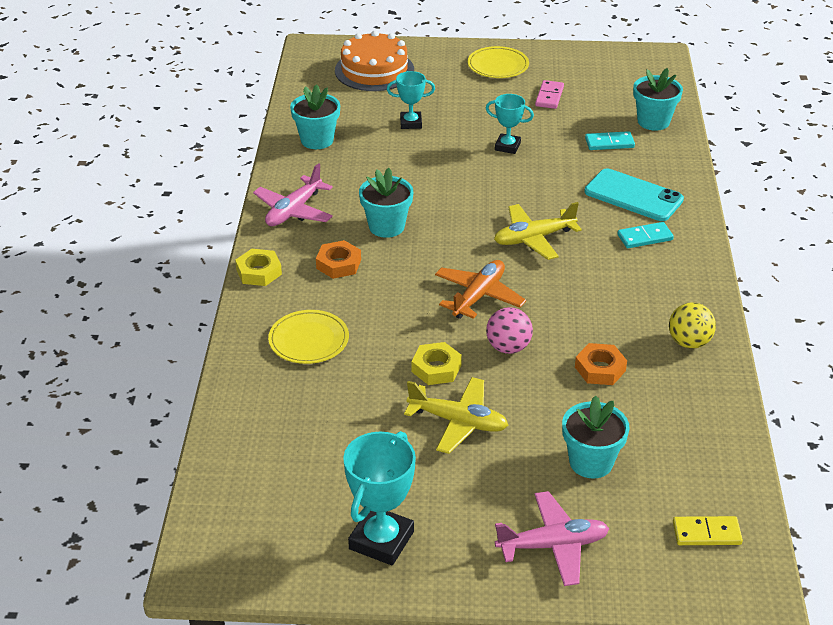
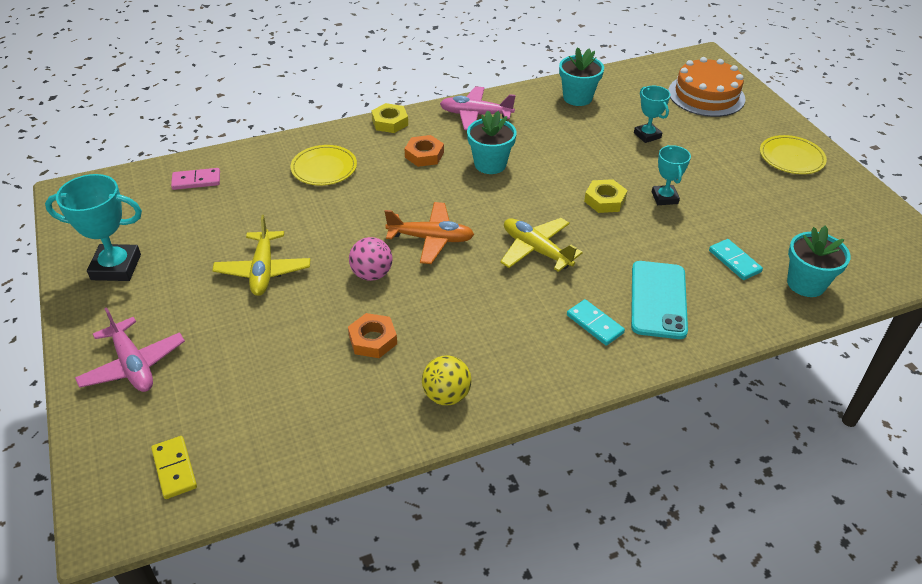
camera: 65 degrees right, 5 degrees up
(436, 368) = (323, 241): yellow nut -> yellow nut (605, 200)
(549, 96) = (774, 202): pink domino -> pink domino (196, 181)
(591, 462) = (243, 364): turquoise flower pot -> none

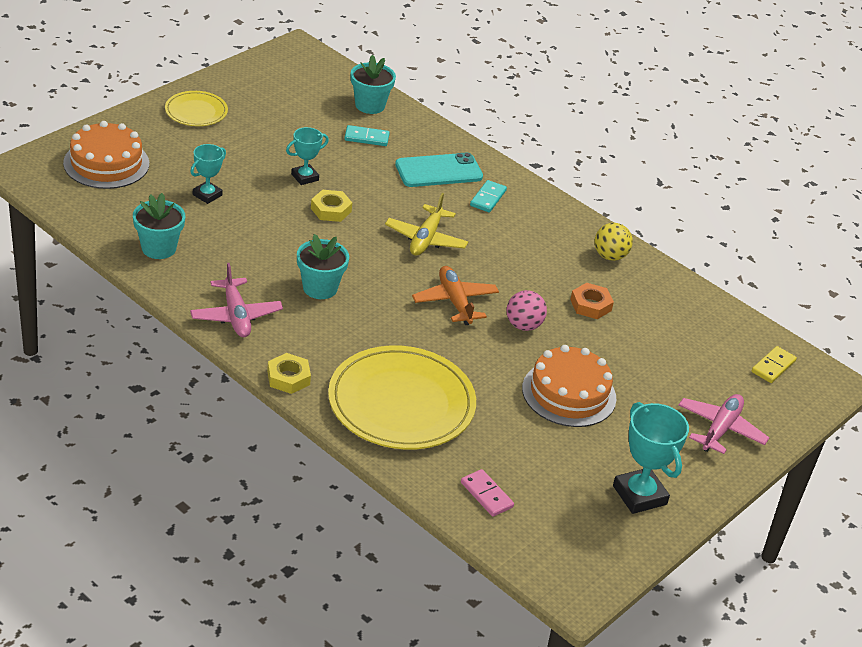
camera: 120 degrees left, 5 degrees down
(263, 270) = (569, 393): yellow plane -> orange cake
(324, 168) = (401, 403): yellow plate -> yellow plate, size x1.96
(424, 155) = (333, 336): orange nut -> none
(734, 261) = (366, 138): turquoise domino -> turquoise domino turned 60 degrees clockwise

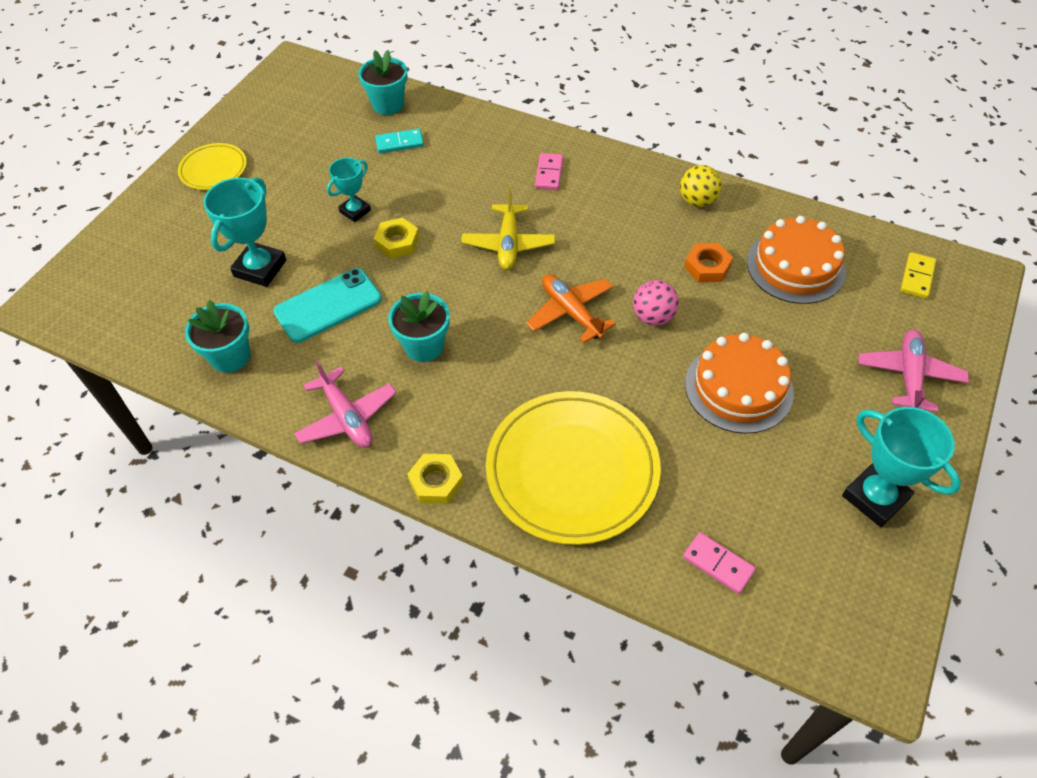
camera: 10 degrees left, 15 degrees up
(106, 163) = (137, 265): orange cake -> orange cake (795, 266)
(207, 195) = (260, 268): turquoise trophy -> turquoise trophy, size x1.64
(438, 171) = (487, 158): turquoise phone -> turquoise phone (328, 306)
(488, 198) = (549, 173): turquoise domino -> pink domino

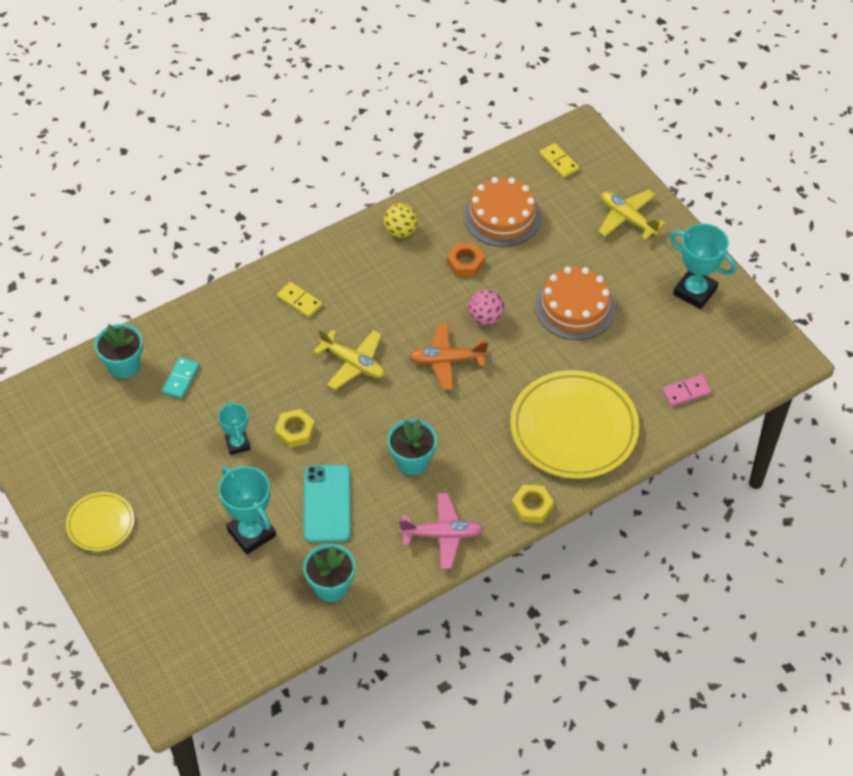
camera: 60 degrees left, 0 degrees up
(549, 173) = (299, 301): pink domino -> yellow domino
(875, 497) = (695, 291): turquoise trophy -> turquoise trophy turned 45 degrees clockwise
(909, 376) = (627, 219): pink plane -> yellow plane

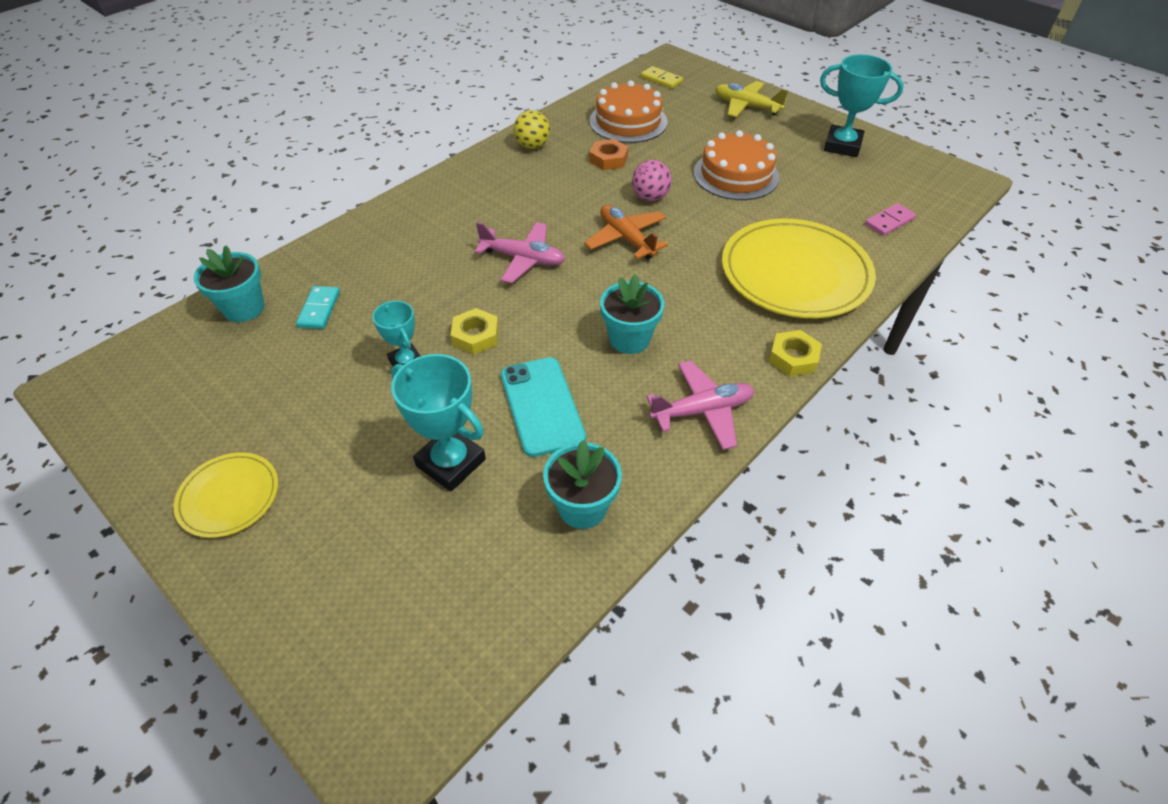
camera: 15 degrees left, 5 degrees down
(299, 301) = (444, 216): yellow domino -> none
(353, 363) = (523, 259): yellow plane -> pink plane
(447, 361) = (626, 239): orange plane -> orange plane turned 75 degrees clockwise

